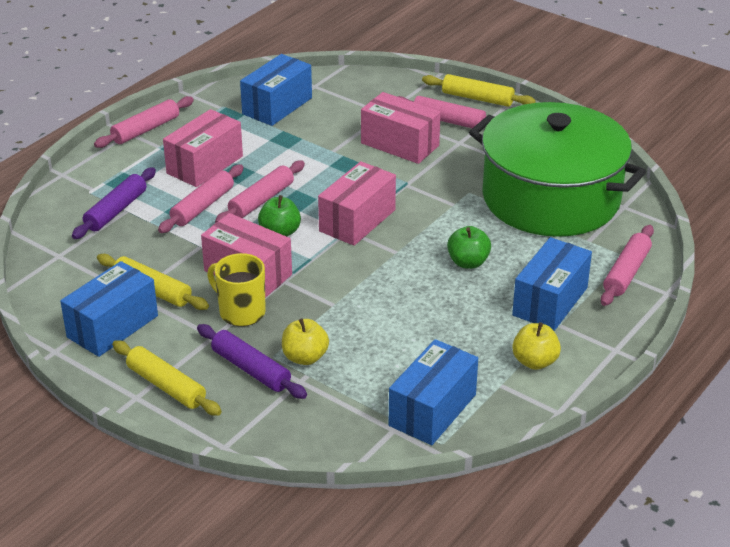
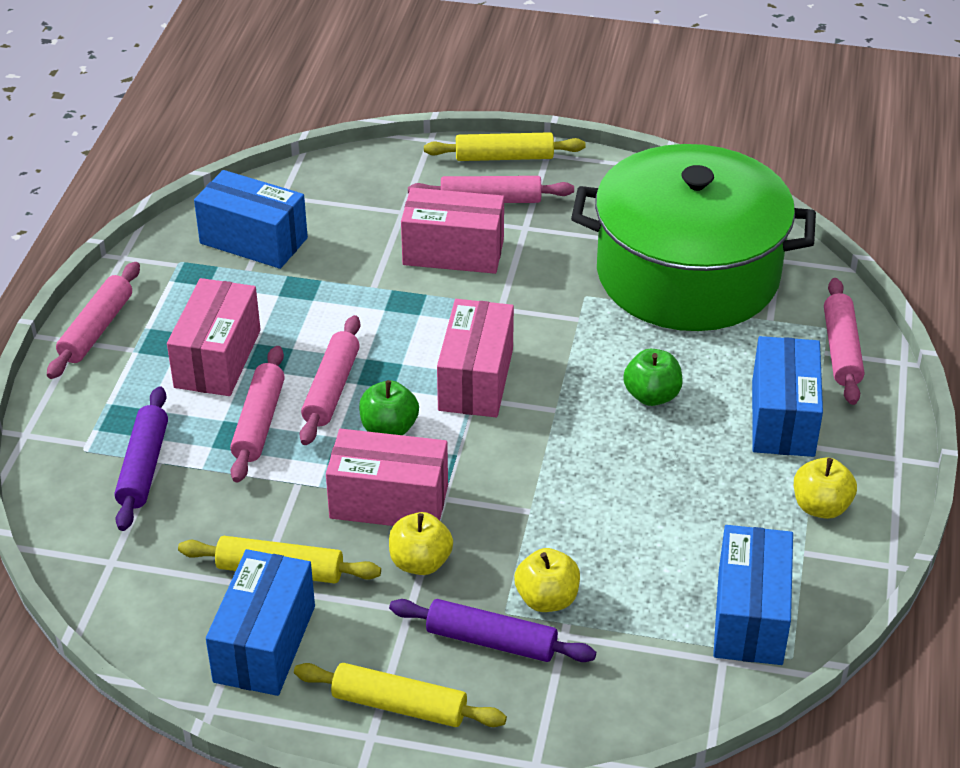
camera: 25 degrees left, 5 degrees up
(241, 312) = (420, 562): yellow mug -> yellow apple
(277, 106) = (253, 241): blue box -> blue box turned 75 degrees counterclockwise

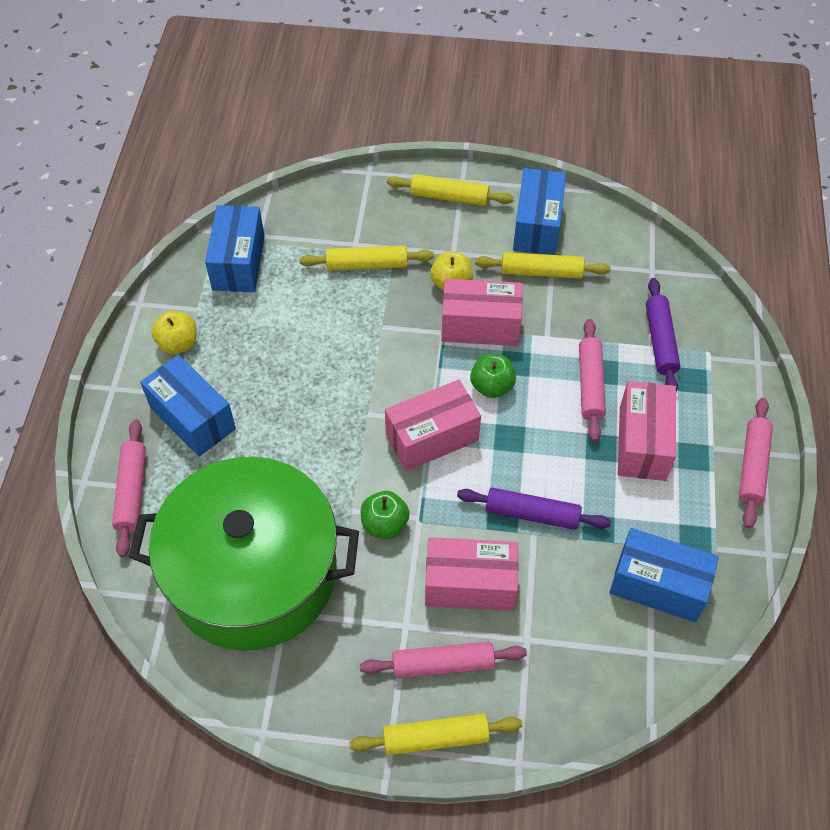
camera: 175 degrees right, 15 degrees up
(332, 389) = (543, 420): pink rolling pin -> none
(476, 379) = (432, 437): pink box -> pink box turned 60 degrees clockwise
(491, 641) = (400, 236): purple rolling pin -> purple rolling pin (532, 514)
(547, 599) = (367, 265): yellow apple -> yellow rolling pin
(651, 396) = (292, 432): green apple -> green apple (384, 524)
(782, 418) = (192, 418): blue box -> blue box turned 45 degrees counterclockwise

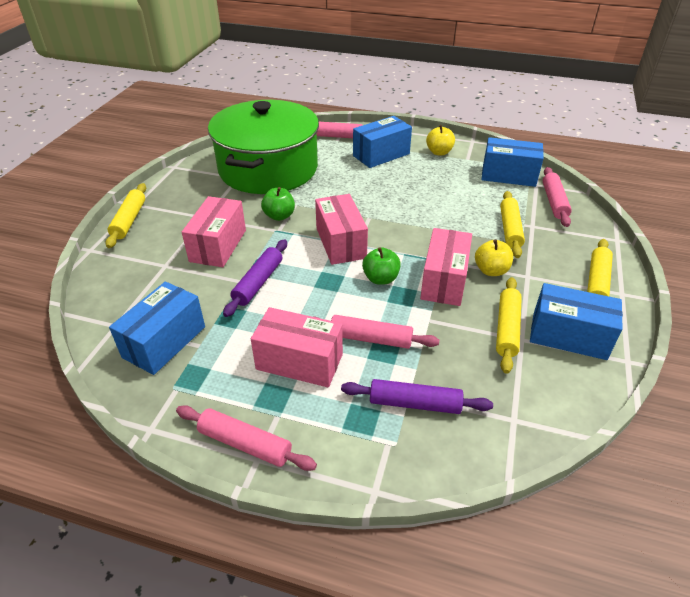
camera: 100 degrees right, 15 degrees down
(443, 664) = (171, 228): pink rolling pin -> pink rolling pin (554, 202)

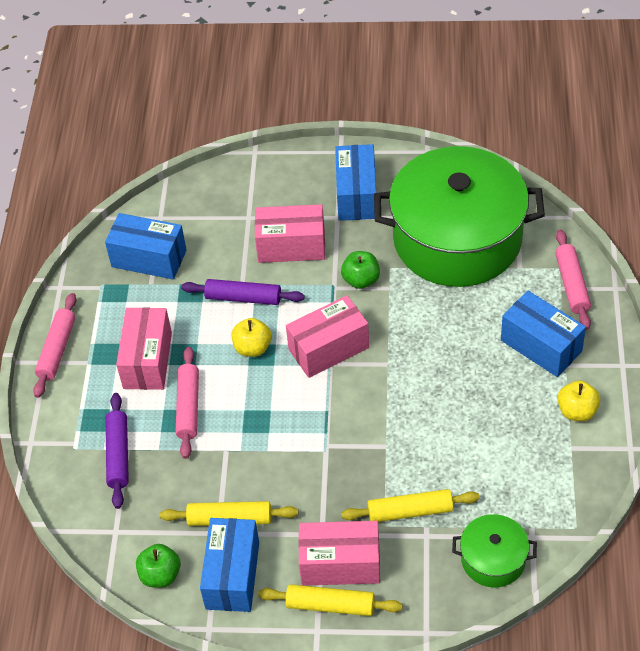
camera: 80 degrees right, 10 degrees up
(129, 220) = (310, 159): yellow rolling pin -> none
(380, 279) = (278, 397): green apple -> green apple (160, 575)
(444, 281) = (290, 454): pink box -> pink box (340, 564)
(491, 270) = (321, 497): yellow apple -> yellow apple (252, 348)
(508, 175) = (544, 501): blue box -> blue box (356, 195)
(554, 202) = (493, 559): pink rolling pin -> green pot

